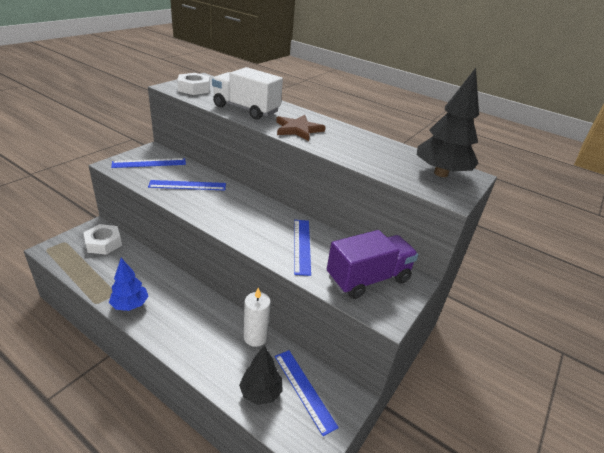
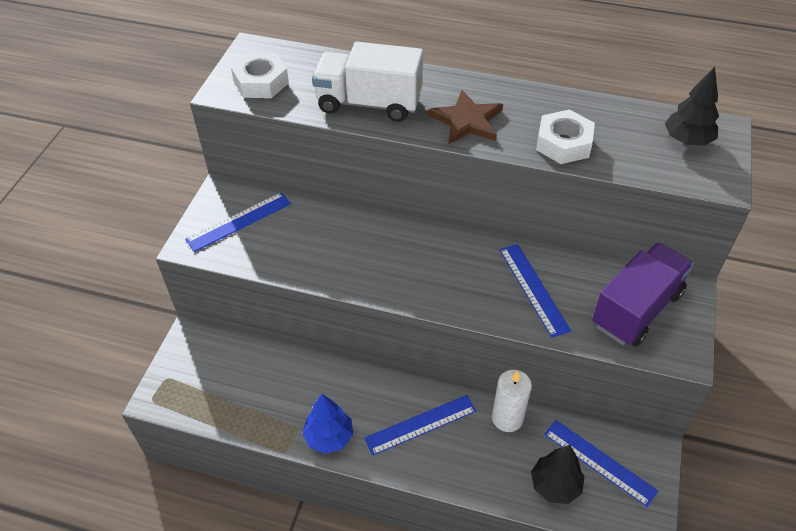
camera: 15 degrees left, 15 degrees up
(103, 243) = (222, 359): white nut -> white nut (563, 143)
(187, 185) = (323, 243): blue ruler -> blue ruler (420, 424)
(441, 173) = (687, 140): black tree -> black tree, size x0.64

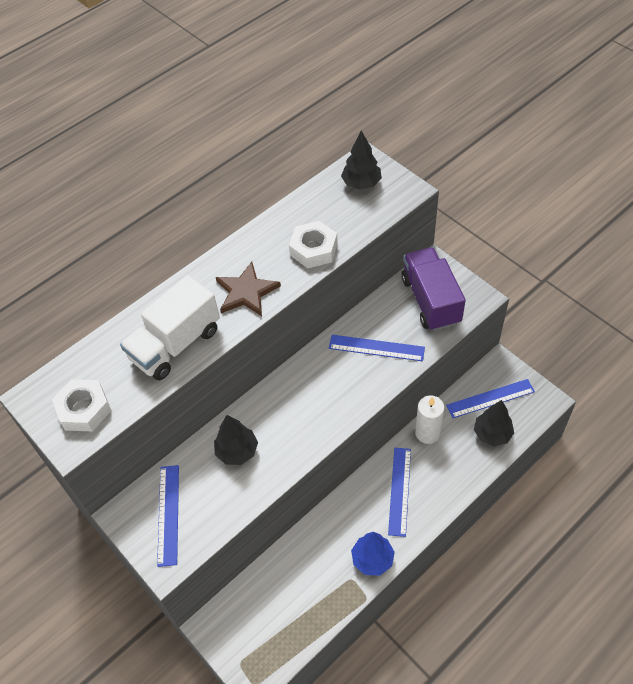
camera: 55 degrees left, 5 degrees up
(333, 237) = (237, 451): none -> black tree

